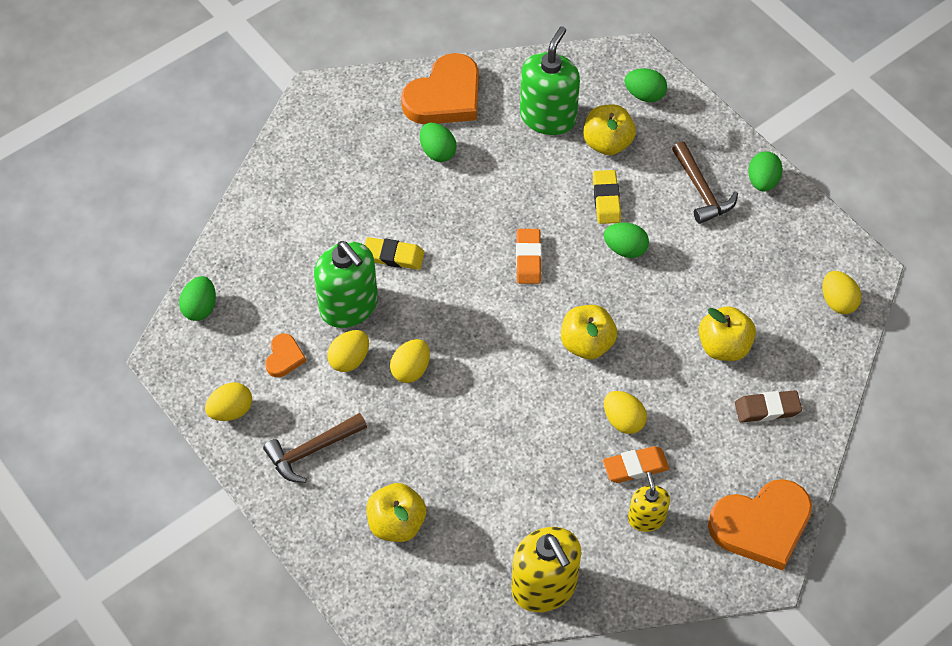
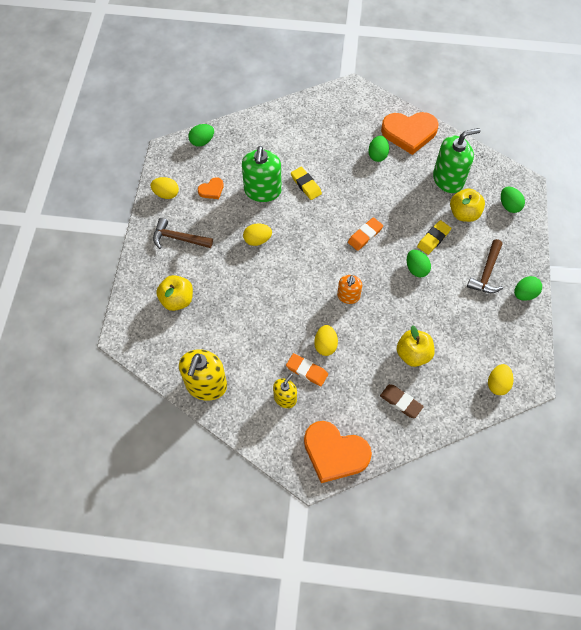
camera: 45 degrees right, 5 degrees up
(349, 359) = (237, 213): yellow egg -> none
(587, 343) = (348, 296): yellow apple -> orange soap dispenser

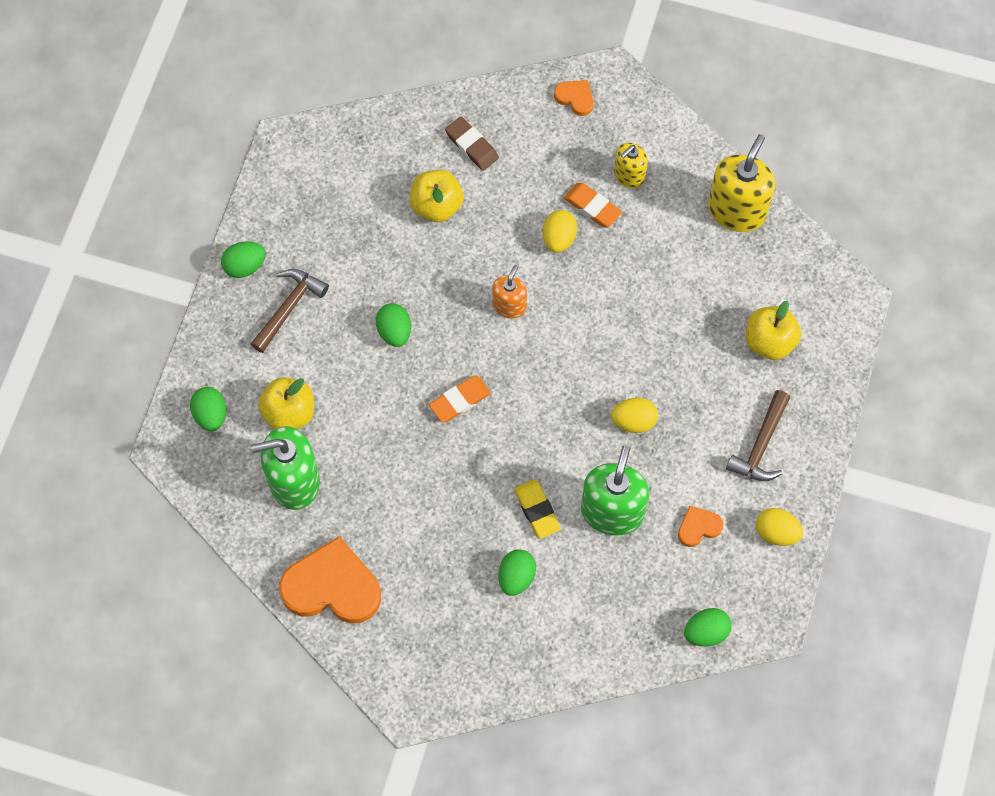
camera: 170 degrees left, 5 degrees up
(178, 238) = (761, 445): brown hammer -> brown hammer turned 90 degrees clockwise
(334, 453) = (575, 98): orange heart -> orange heart, size x0.47
(377, 155) = (400, 549): green egg -> green egg (516, 577)
(433, 239) = (352, 377): yellow eraser -> none
(497, 384) = (332, 148): yellow egg -> none

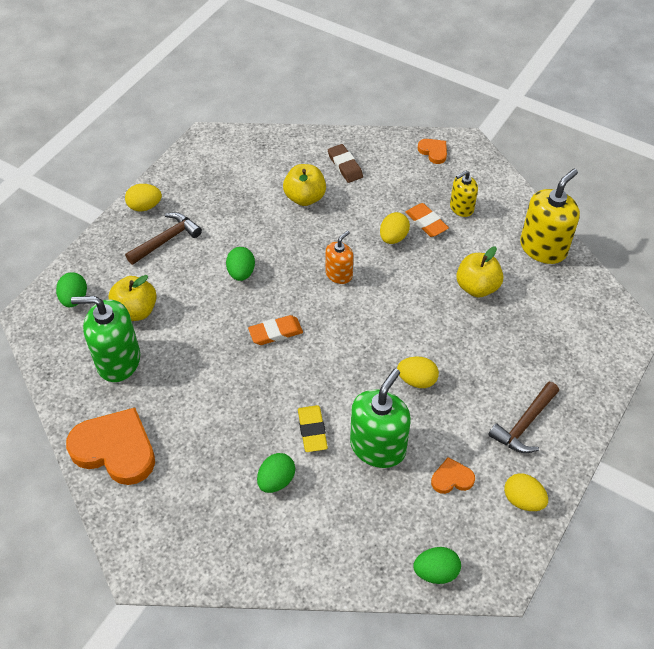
camera: 15 degrees right, 15 degrees down
(245, 266) = (145, 206): green egg -> yellow egg
(769, 341) = (550, 346): yellow apple -> yellow apple (477, 287)

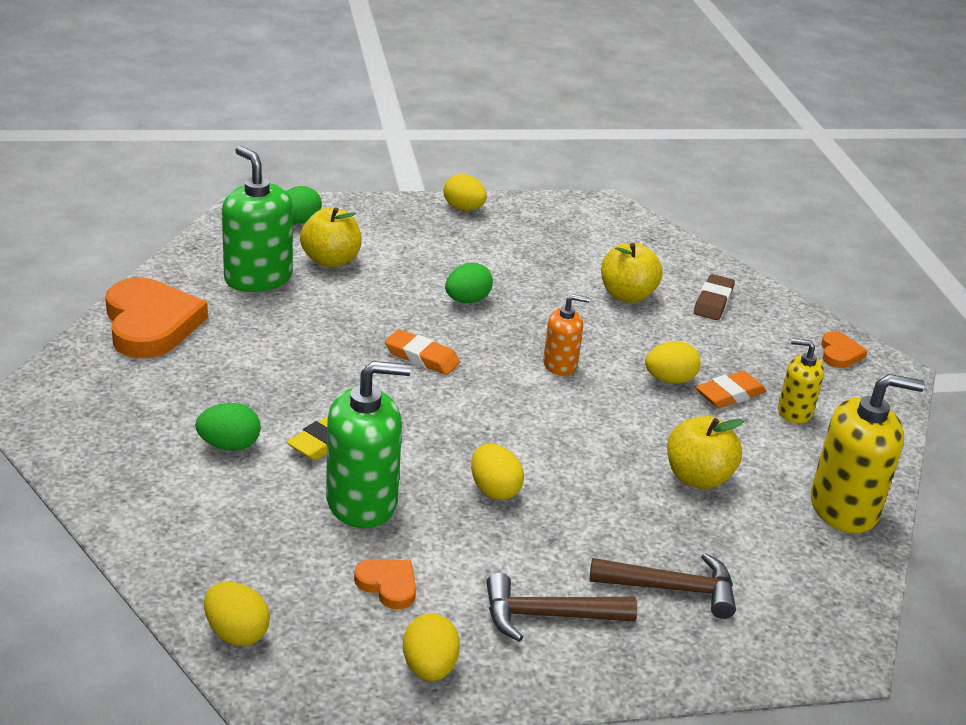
camera: 45 degrees right, 20 degrees down
(166, 240) = (441, 238): brown hammer -> brown hammer (672, 589)
(426, 222) = (730, 394): orange eraser -> orange eraser turned 45 degrees clockwise
(436, 572) = (236, 633): green egg -> yellow egg

